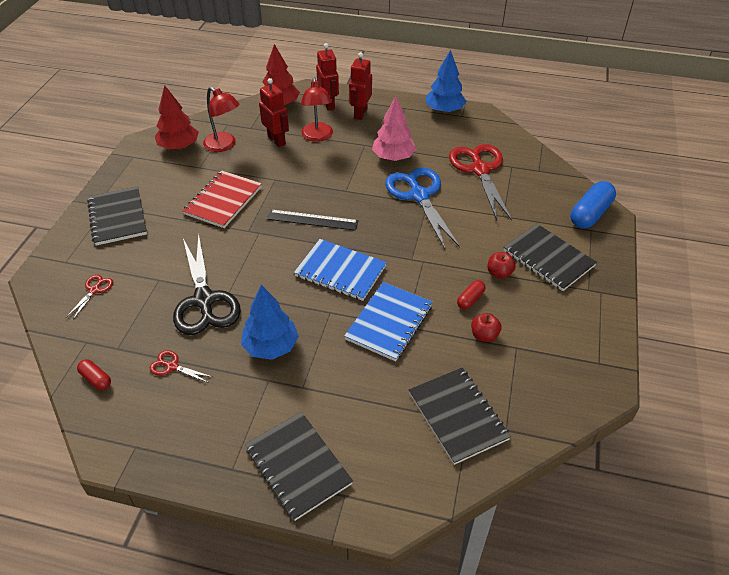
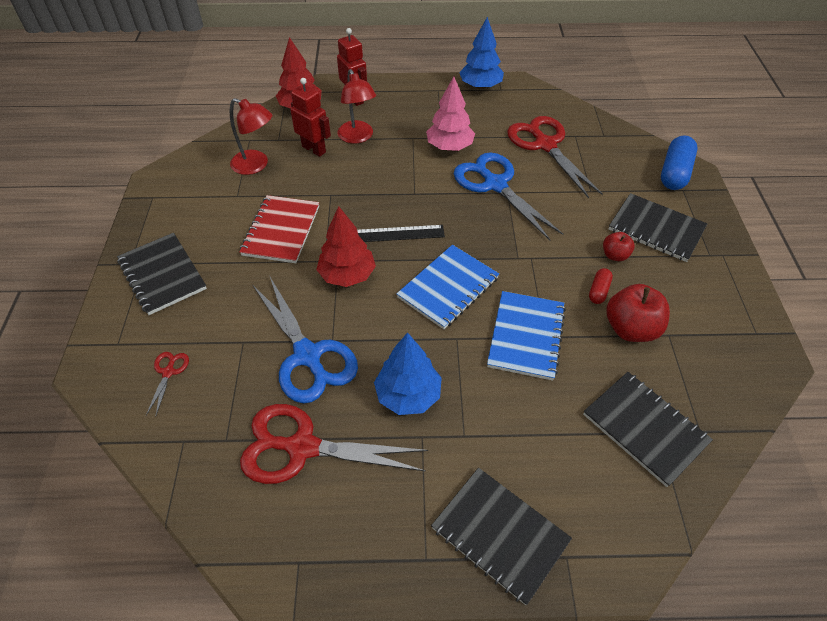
camera: 15 degrees left, 5 degrees up
(96, 379) = (215, 486): red capsule -> none
(172, 366) = (302, 447): red scissors -> red scissors, size x2.30
(179, 147) = (203, 176): red tree -> red tree (347, 275)
(204, 300) = (307, 356): black scissors -> blue scissors
(340, 271) = (448, 288): blue notebook -> blue notebook turned 60 degrees counterclockwise
(360, 114) = (393, 104): red robot -> none
(484, 335) = (630, 329): red apple -> red apple, size x1.79

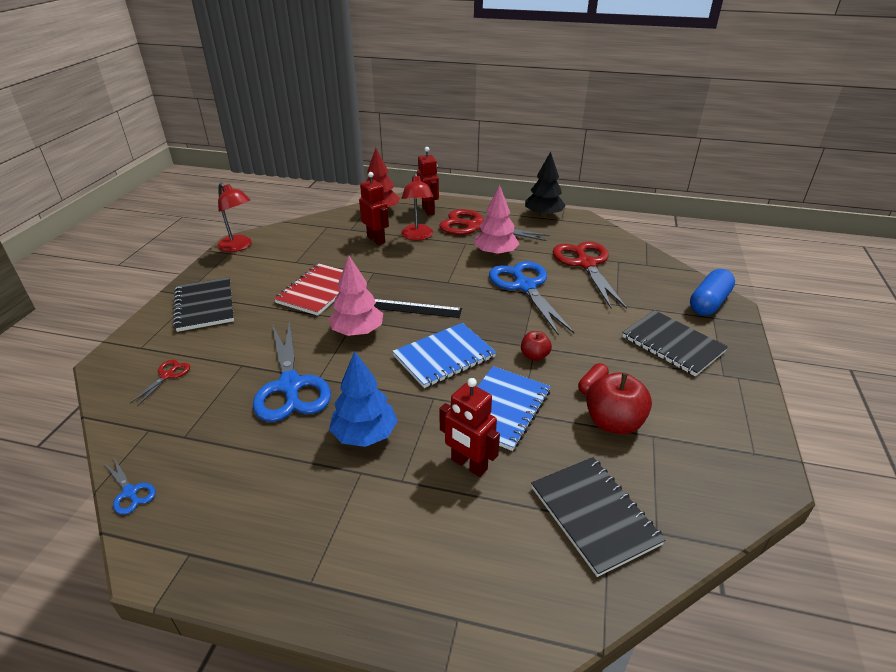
camera: 15 degrees right, 15 degrees down
(204, 515) = (130, 492): none -> blue scissors
(256, 165) = (323, 244): red lamp -> red lamp (239, 246)
(302, 447) = (246, 457): red scissors -> red scissors (475, 227)
(347, 275) = (357, 332): red tree -> pink tree
(480, 86) = (543, 215): blue tree -> black tree
(500, 534) = (395, 578): black notebook -> none
(518, 404) = (468, 465): none -> red robot
(615, 255) = (620, 358): red apple -> red apple (534, 356)

